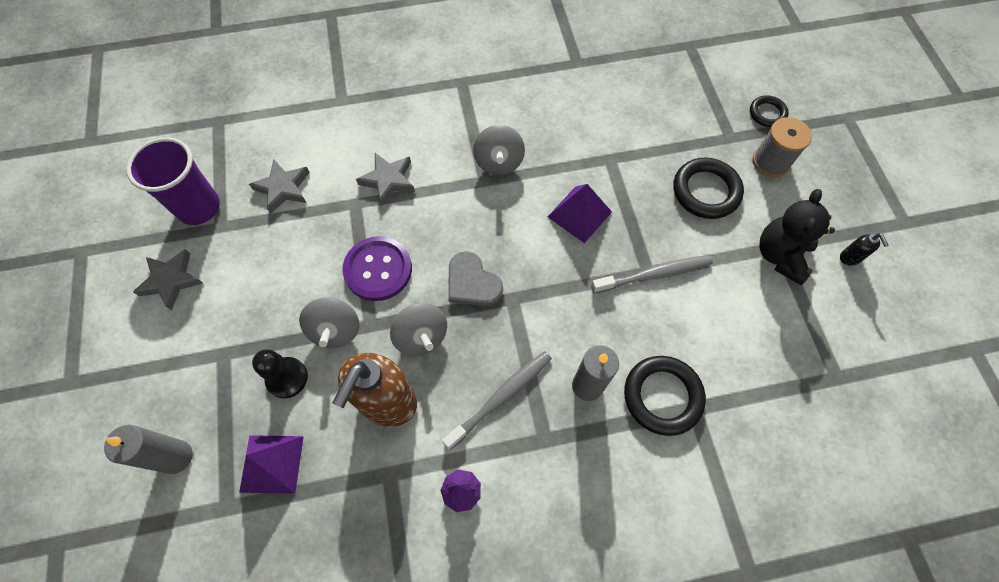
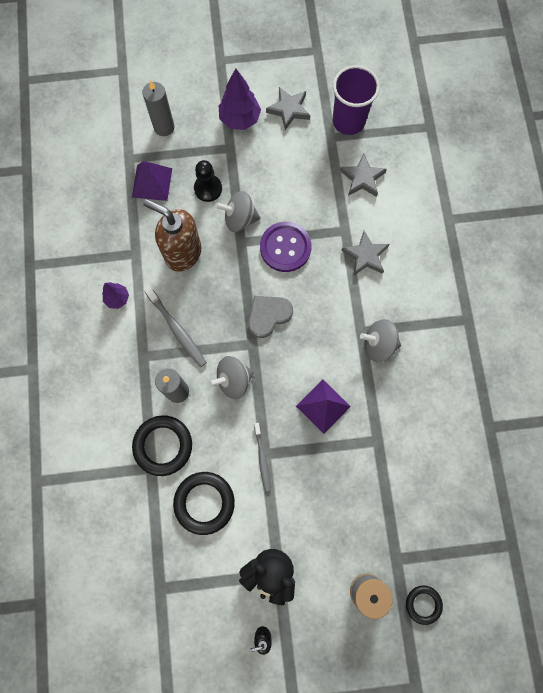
camera: 95 degrees right, 10 degrees up
(177, 344) = (240, 119): none -> purple tree
(421, 336) = (228, 277): grey spinning top -> grey spinning top (233, 380)
(654, 274) = (262, 458): grey toothbrush -> grey toothbrush, size x0.66
(706, 191) = (339, 521): black ring -> black ring (204, 502)

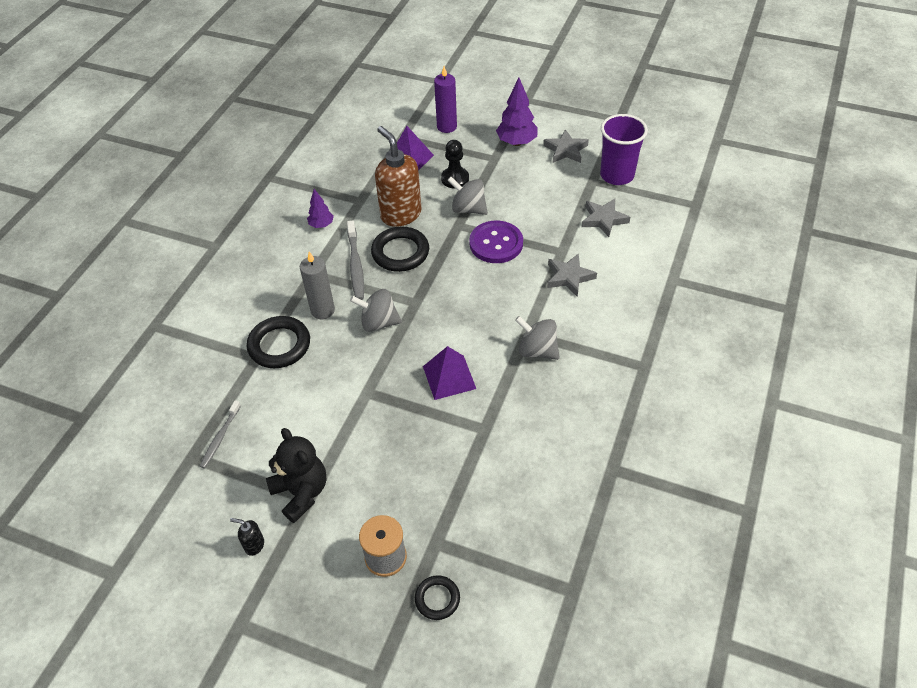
camera: 30 degrees right, 25 degrees down
(164, 127) = (446, 127): grey candle -> purple candle
(204, 502) = (283, 406): black ring -> black ring (400, 252)
(262, 458) = (361, 394): grey toothbrush -> grey toothbrush (220, 438)
(268, 315) = (445, 287): grey heart -> none

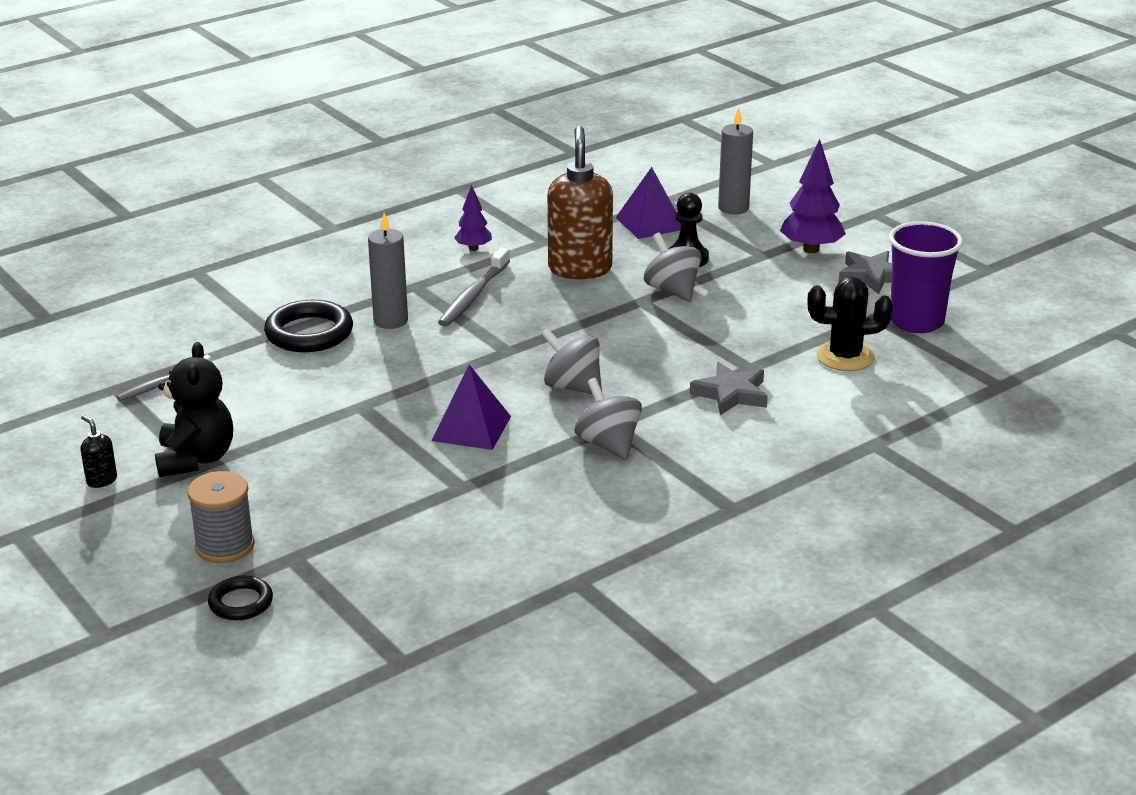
camera: 30 degrees right, 20 degrees down
(378, 322) = (443, 353): grey spinning top -> grey spinning top (572, 387)
(400, 252) = (540, 302): black ring -> none
(446, 127) = (733, 208): purple candle -> grey candle
(496, 243) = (670, 332): purple button -> none
(603, 219) = (845, 357): grey star -> black cactus

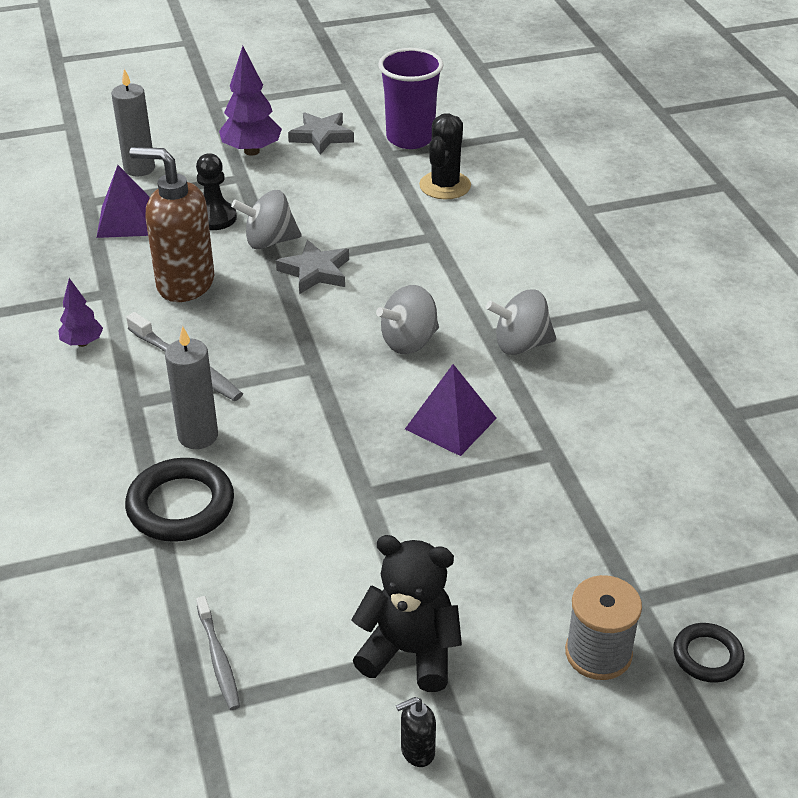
camera: 70 degrees left, 10 degrees up
(731, 394) = (471, 257): grey star -> grey star (315, 272)

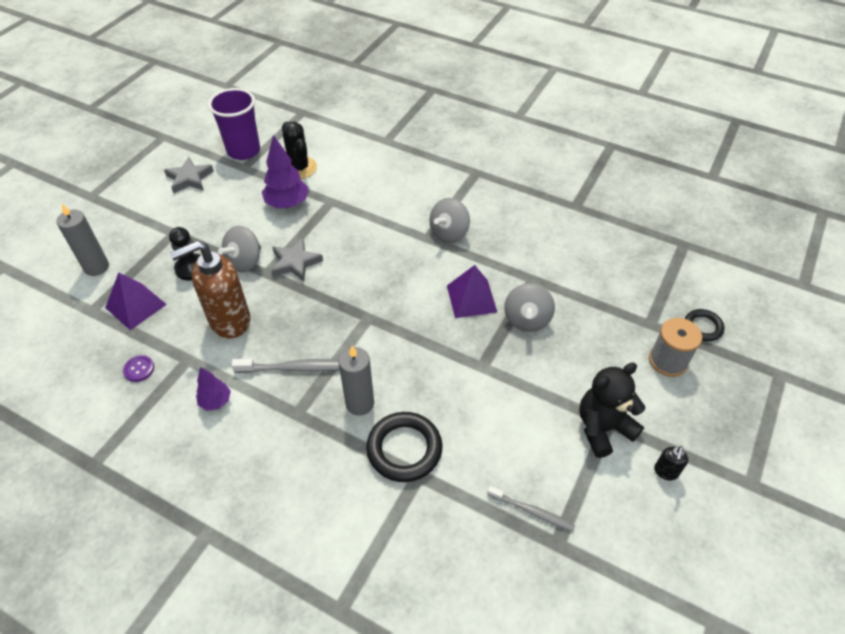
camera: 45 degrees left, 10 degrees up
(61, 274) = (139, 369): none -> purple button
(251, 151) = (157, 212): purple tree -> purple tree (287, 204)
(409, 342) = (396, 269): grey spinning top -> grey spinning top (527, 319)

